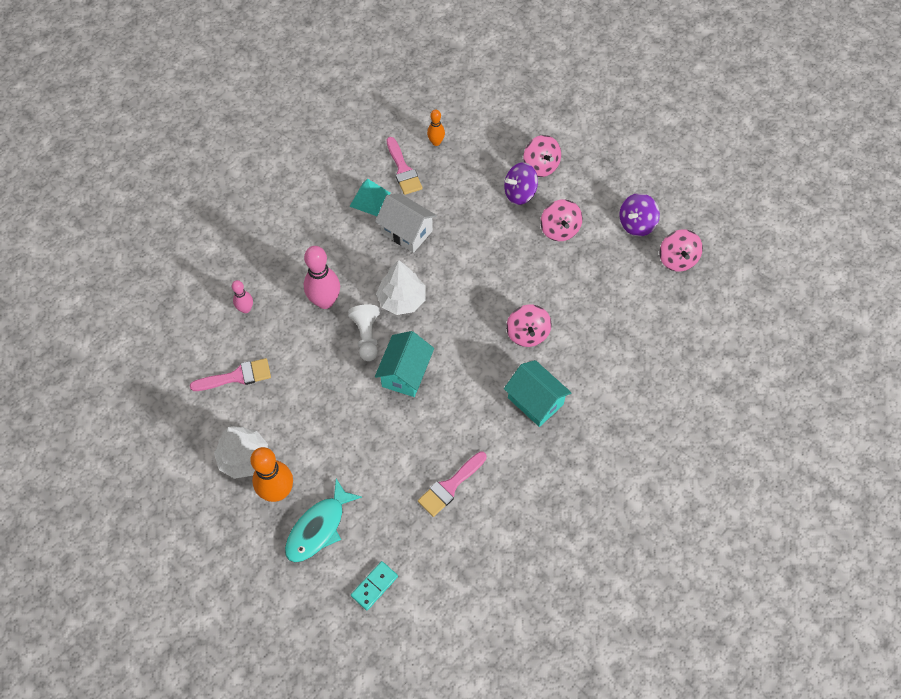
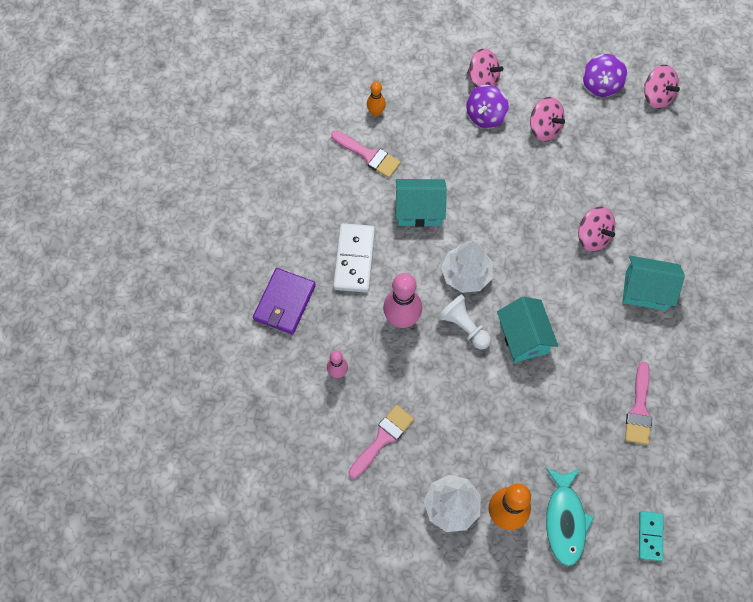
camera: 35 degrees left, 5 degrees up
(251, 236) = (284, 302): none -> purple wallet
(327, 237) = (354, 259): none -> white domino
(370, 199) = (362, 201): turquoise pyramid -> none
(407, 232) = (419, 210): white house -> turquoise house

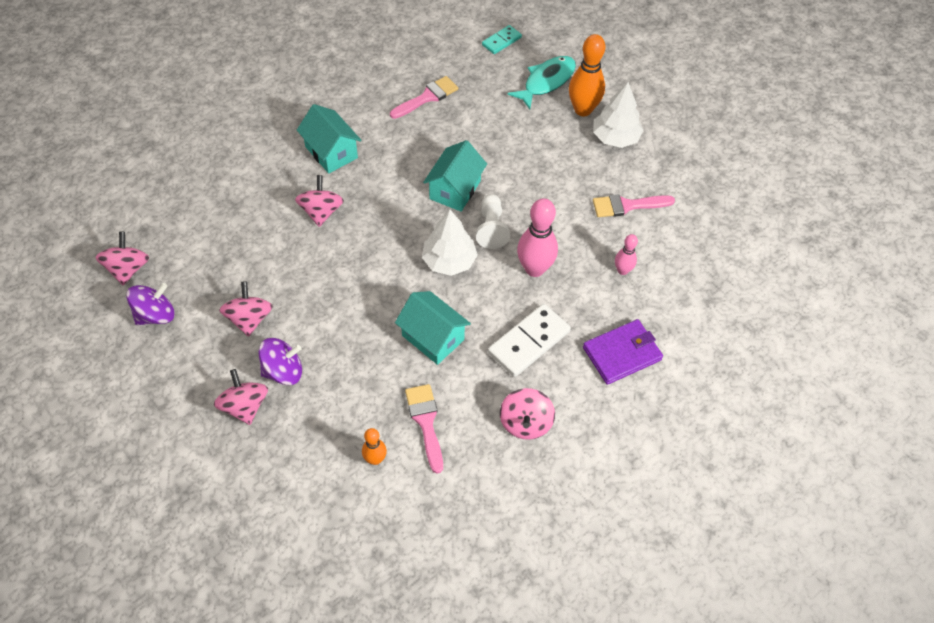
camera: 140 degrees left, 10 degrees down
(307, 203) = (525, 423): none -> pink spinning top

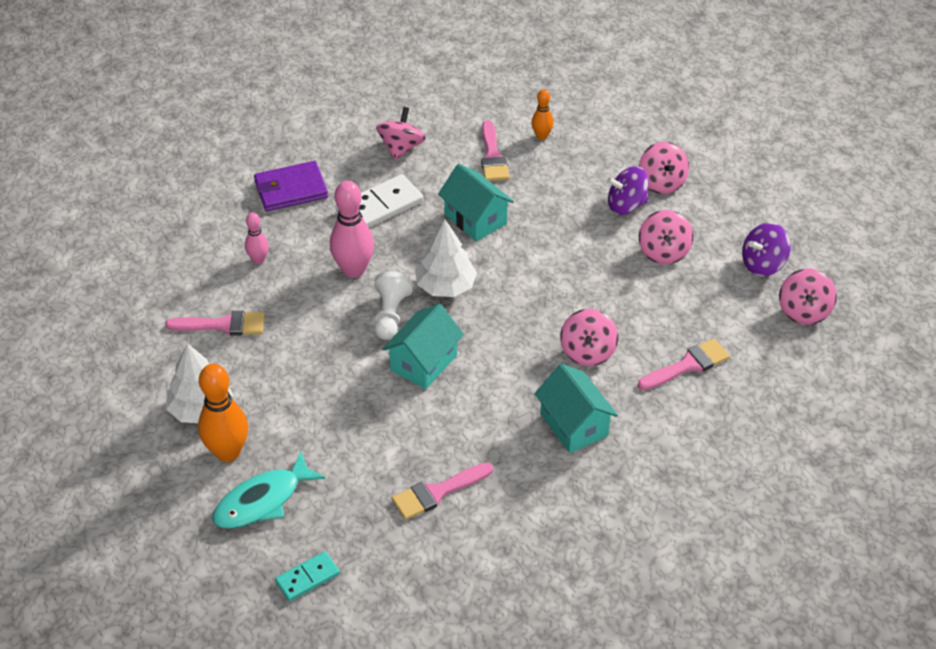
camera: 170 degrees left, 10 degrees down
(238, 208) = (688, 365): none -> pink brush

